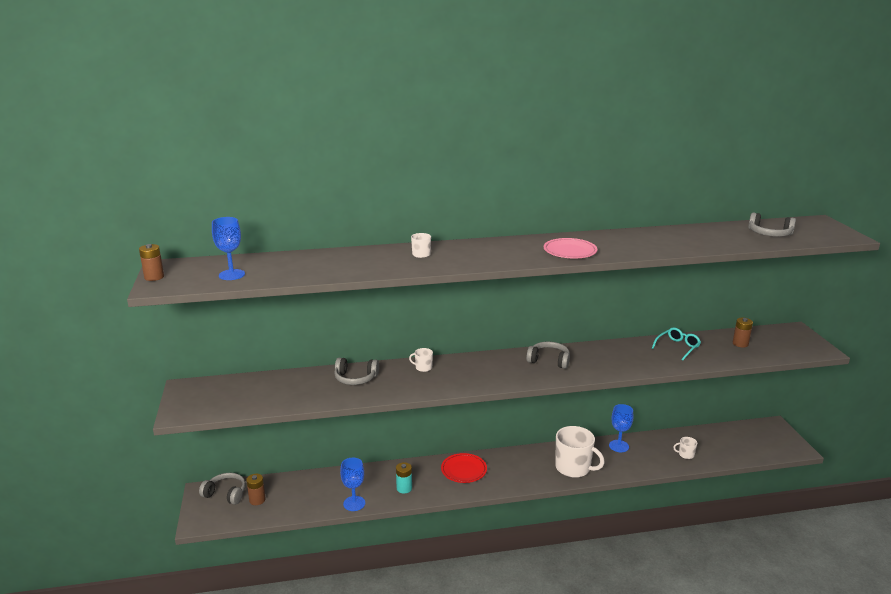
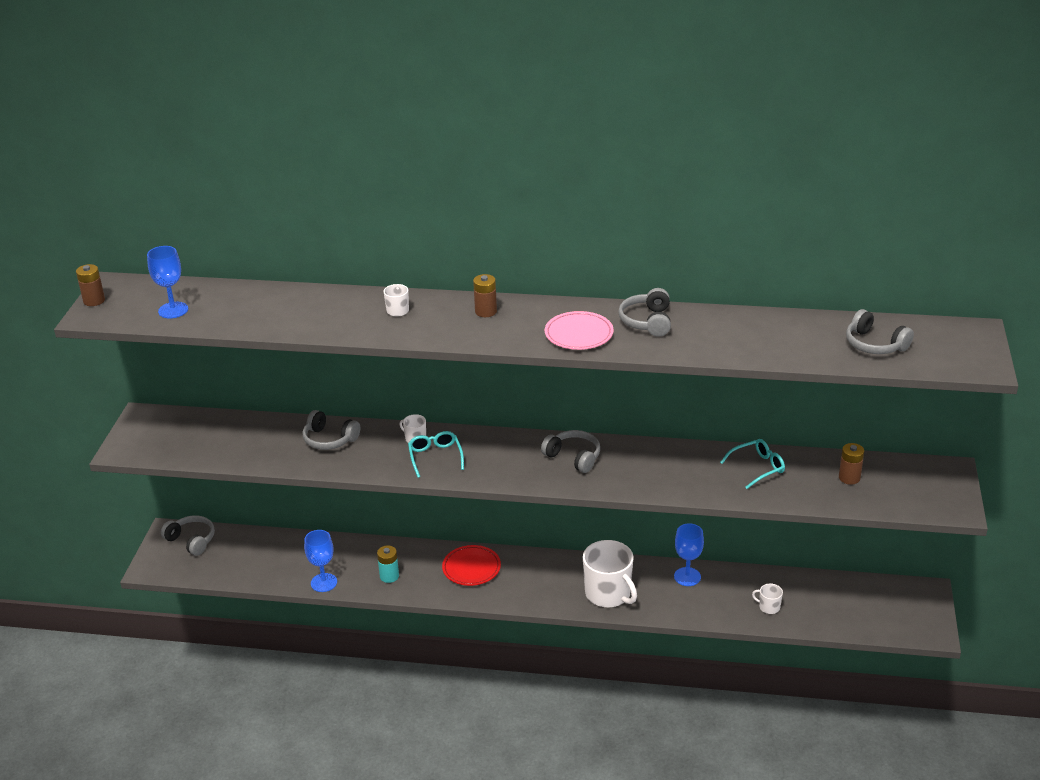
camera: 20 degrees right, 10 degrees up
(257, 500) = (221, 555): brown battery -> brown battery (486, 311)
(447, 377) = (435, 457): none -> turquoise glasses
(609, 240) = (647, 321): none -> grey headphones

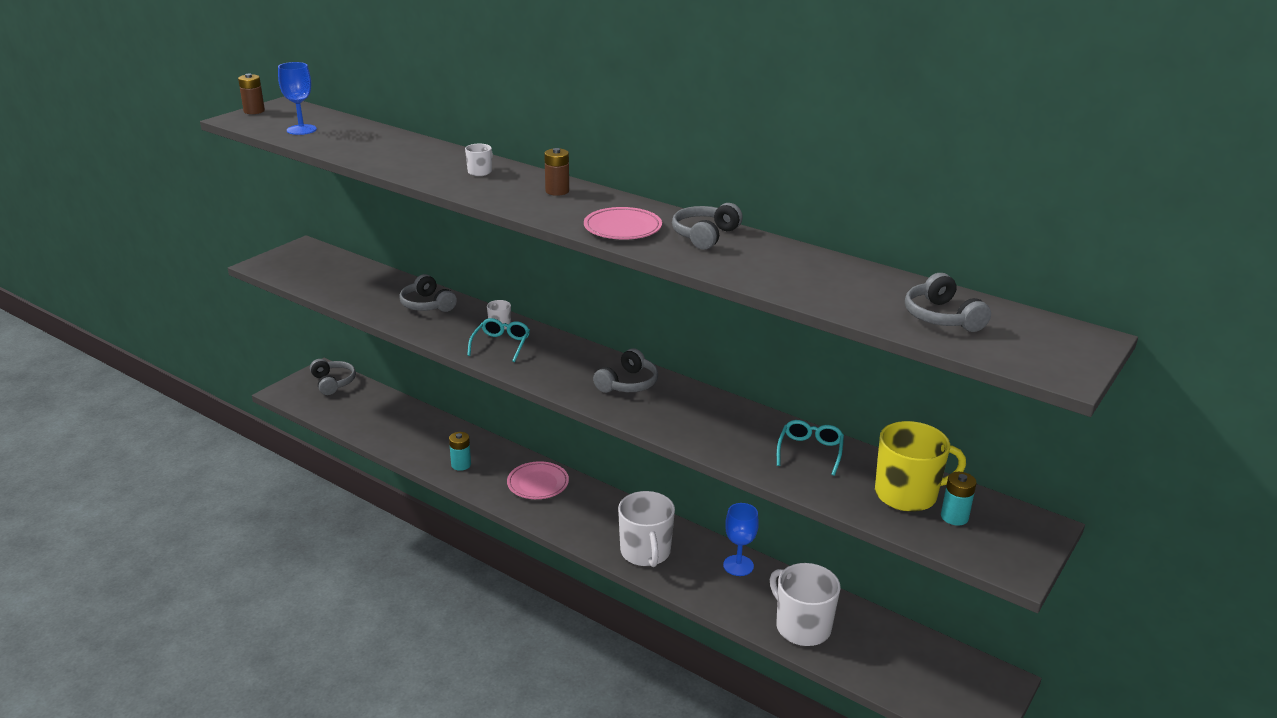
camera: 25 degrees right, 5 degrees down
(324, 582) = (402, 450): blue goblet -> none
(471, 568) = (538, 483): red plate -> pink plate
(573, 457) = (628, 384): grey headphones -> grey headphones turned 60 degrees clockwise
(757, 467) = (810, 451): turquoise glasses -> turquoise glasses turned 75 degrees counterclockwise
(768, 607) = (802, 627): white mug -> white mug, size x2.24
(849, 478) = (907, 494): brown battery -> yellow mug
(892, 484) = (954, 517): none -> turquoise battery

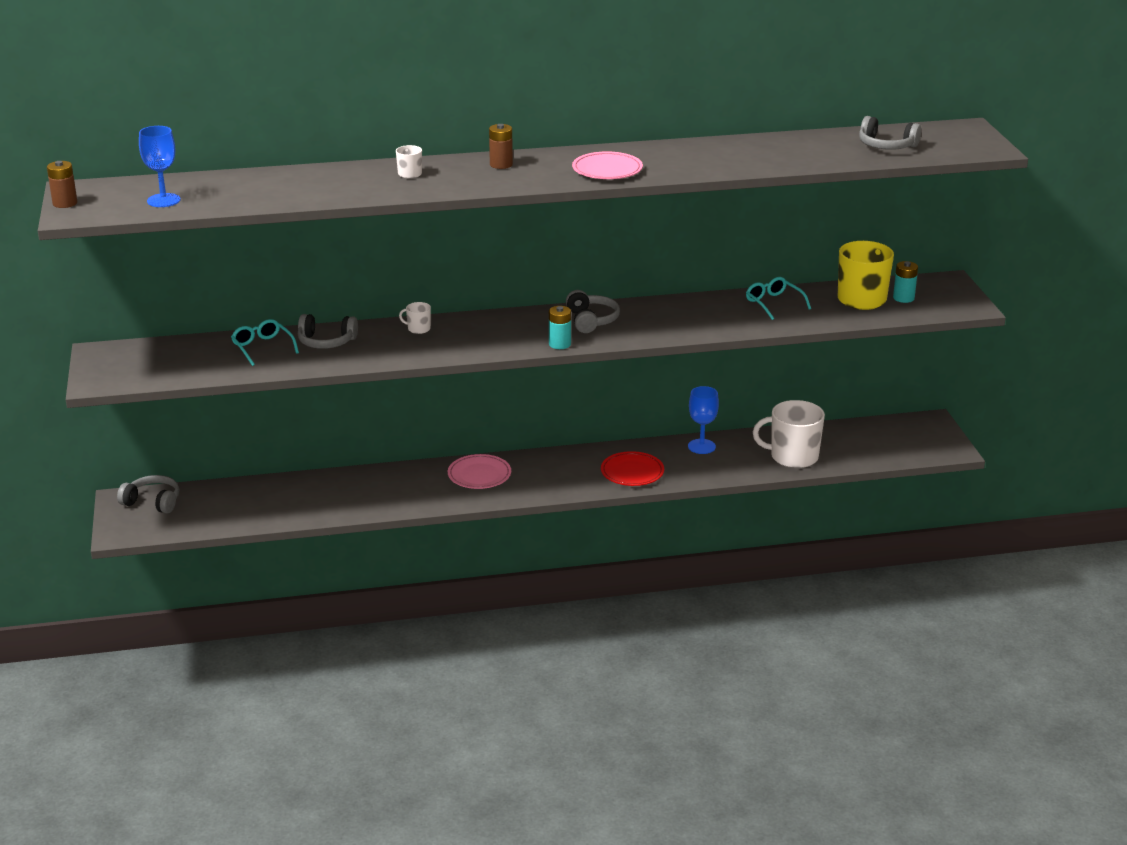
camera: 45 degrees left, 0 degrees up
(461, 465) = (395, 496): turquoise battery -> turquoise battery (559, 344)
(501, 345) = (450, 340): turquoise glasses -> turquoise glasses (262, 347)
(645, 552) = (632, 472): white mug -> red plate
(705, 235) = (666, 154): grey headphones -> none

